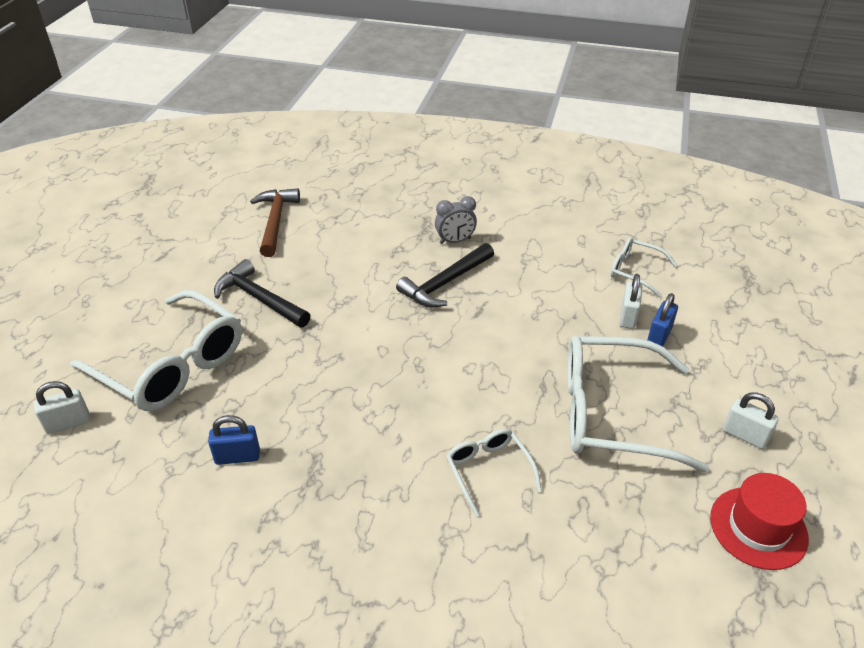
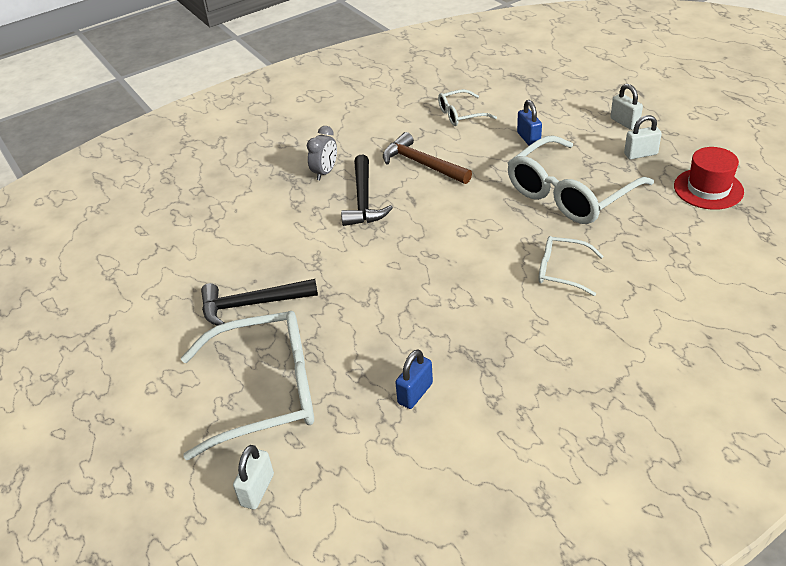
camera: 45 degrees left, 0 degrees up
(275, 222) = (167, 252): brown hammer -> brown hammer (422, 164)
(628, 317) = (497, 140): white padlock -> white padlock (624, 122)

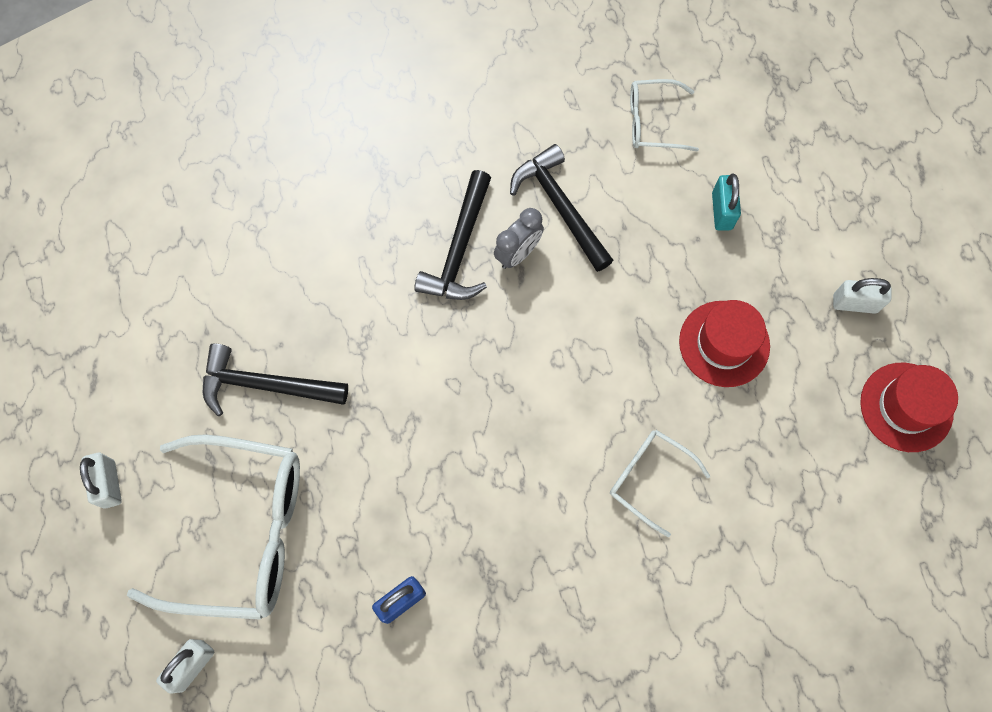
camera: 15 degrees right, 30 degrees up
(325, 172) = (430, 173): grey clock -> grey clock (518, 253)
(422, 164) = (560, 207): brown hammer -> black hammer
(528, 139) = (721, 211): blue padlock -> turquoise padlock
(569, 194) = (724, 343): white glasses -> red hat
(624, 122) = (867, 229): white padlock -> white padlock (109, 484)

